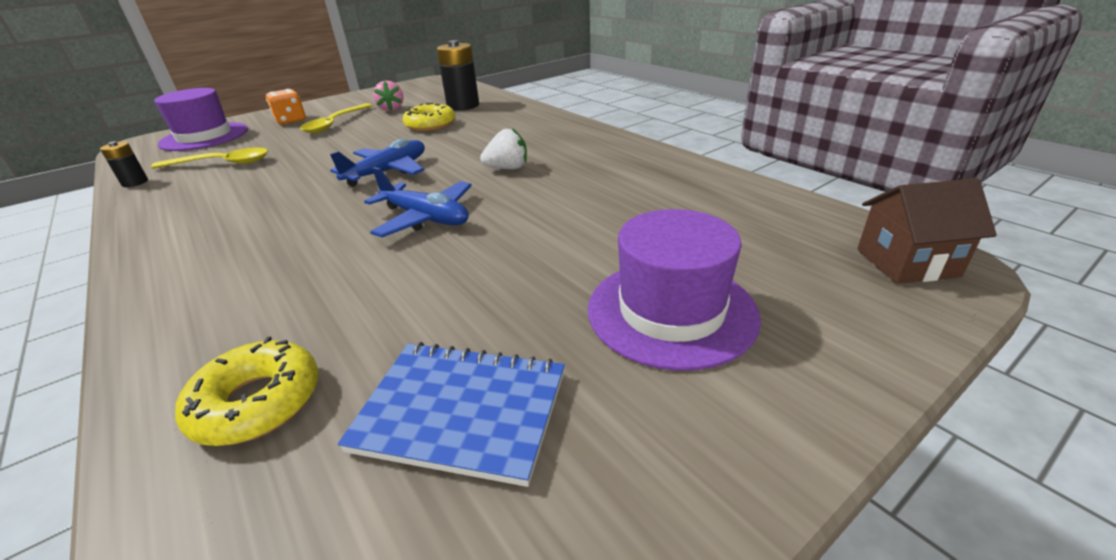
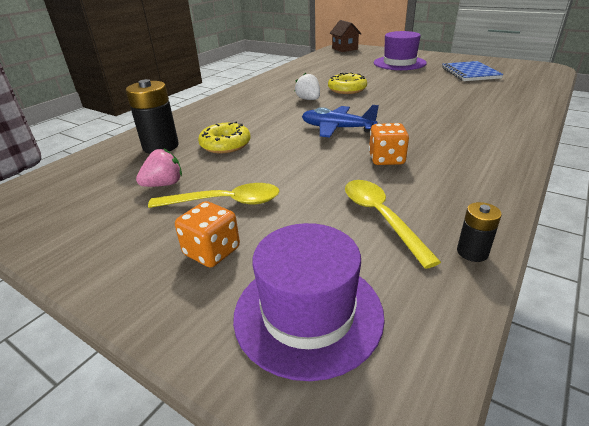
camera: 110 degrees left, 0 degrees up
(257, 402) = (512, 91): yellow donut -> yellow donut (347, 89)
(282, 182) = (386, 159): none -> orange dice
(425, 218) = (384, 102): blue plane -> none

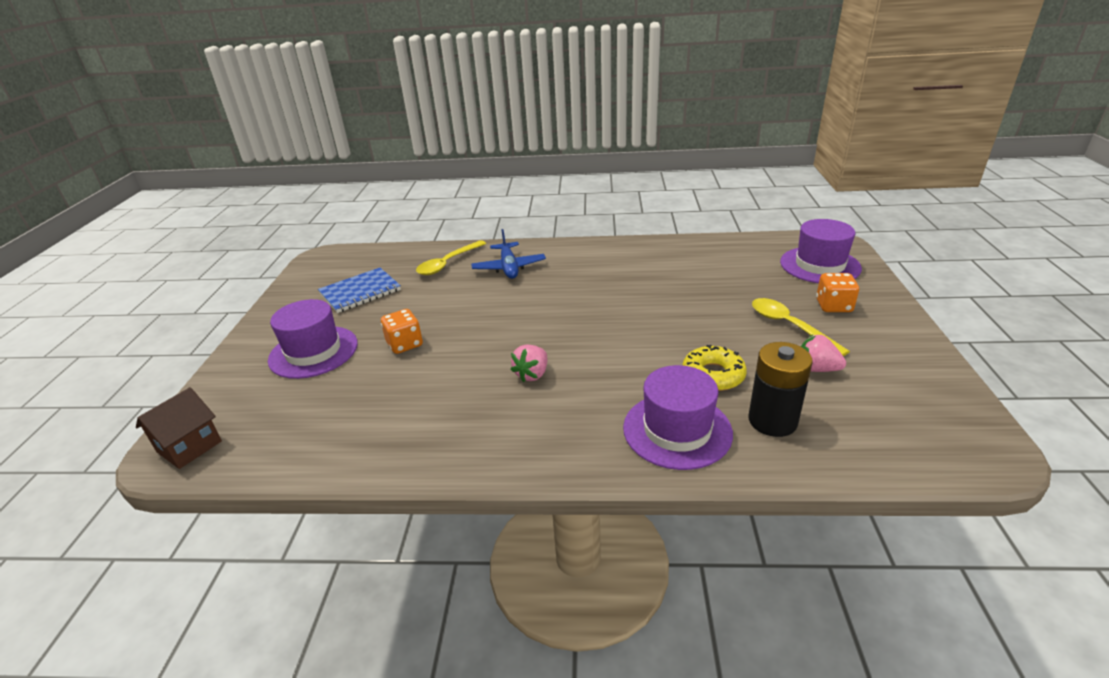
camera: 120 degrees left, 0 degrees up
(204, 120) = (677, 430): none -> purple hat
(308, 99) = (532, 374): white strawberry -> pink strawberry
(337, 128) = (605, 324): blue plane -> blue plane (509, 267)
(347, 89) = (471, 358): yellow donut -> none
(380, 217) = (722, 269): yellow spoon -> yellow spoon (447, 263)
(386, 159) = (643, 285): orange dice -> orange dice (405, 344)
(472, 252) = (718, 242): black battery -> none

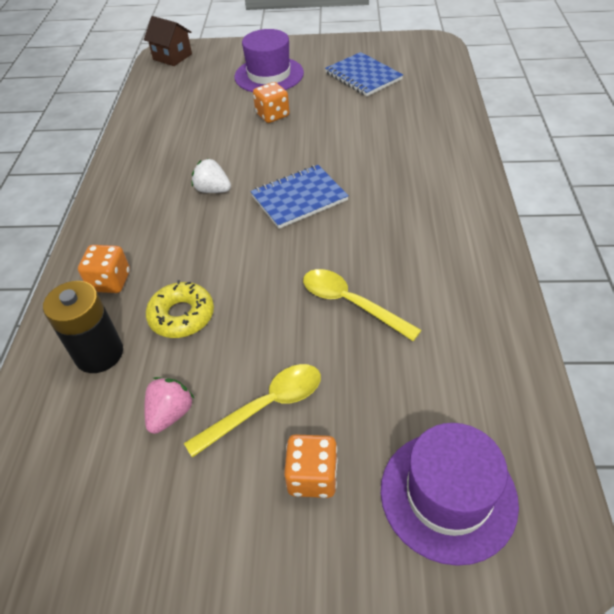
camera: 90 degrees right, 15 degrees up
(447, 263) = (424, 115): yellow spoon -> yellow spoon (350, 303)
(509, 267) = (417, 158): blue plane -> none
(532, 374) = (213, 190): pink strawberry -> white strawberry
(554, 322) = (299, 198): none -> blue notebook
(677, 430) = (110, 281): purple hat -> orange dice

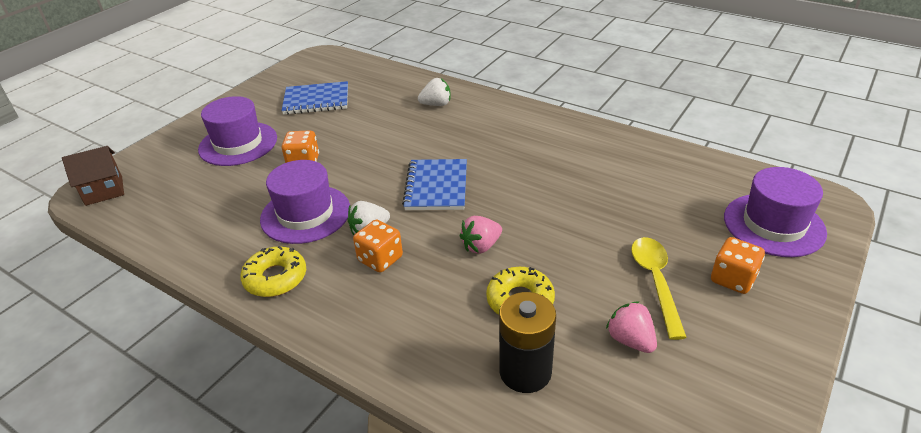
camera: 60 degrees left, 10 degrees down
(110, 281) = (431, 338): orange dice -> orange dice (380, 259)
(131, 173) = (275, 278): none -> yellow donut
(210, 149) = (305, 214): none -> purple hat
(237, 261) = (481, 246): none -> pink strawberry
(350, 303) = (580, 203): yellow spoon -> none
(427, 139) = (436, 104): none -> white strawberry

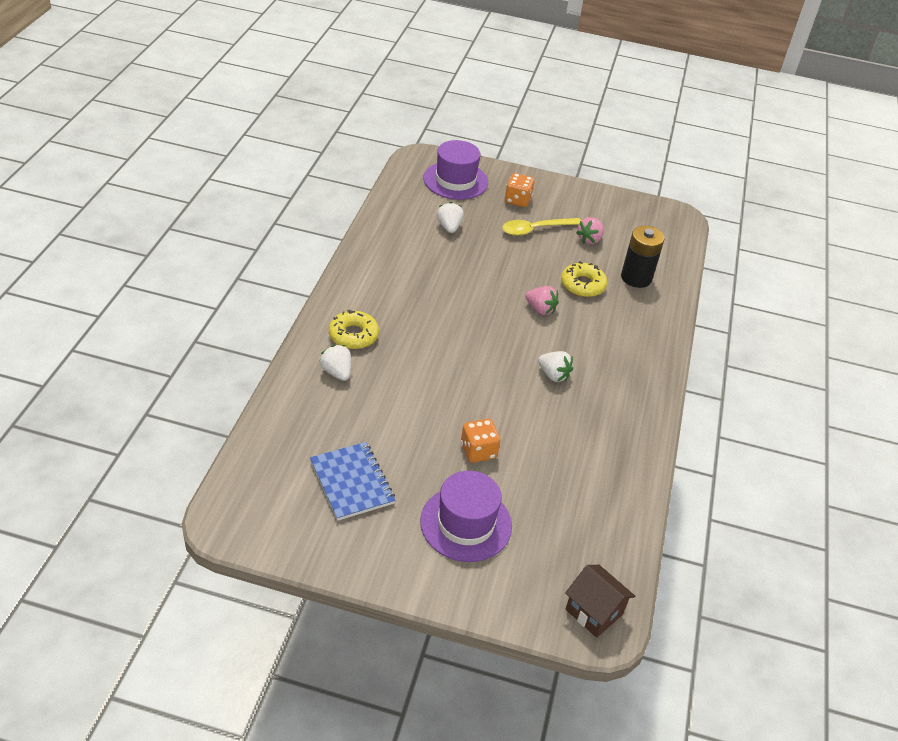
camera: 115 degrees left, 5 degrees up
(275, 278) = (631, 416): yellow donut -> yellow donut (353, 335)
(305, 214) = (552, 422): purple hat -> none
(380, 259) = (581, 360): orange dice -> none
(436, 187) = (479, 346): blue notebook -> none
(657, 201) = (449, 227): none -> white strawberry

